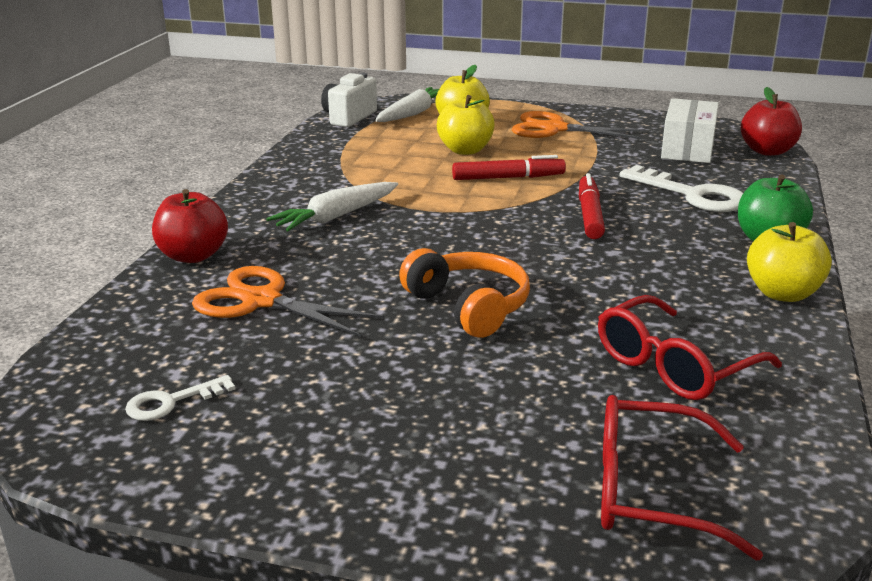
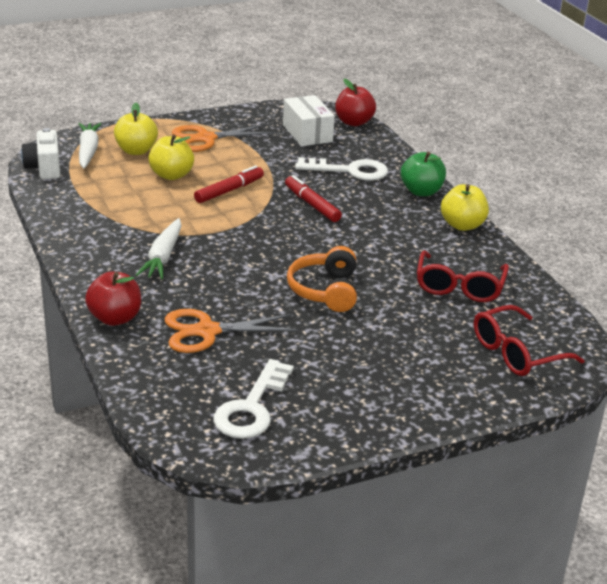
camera: 40 degrees left, 5 degrees up
(171, 402) = (251, 407): white key -> white key, size x1.83
(469, 306) = (325, 290): orange headphones -> orange headphones turned 105 degrees counterclockwise

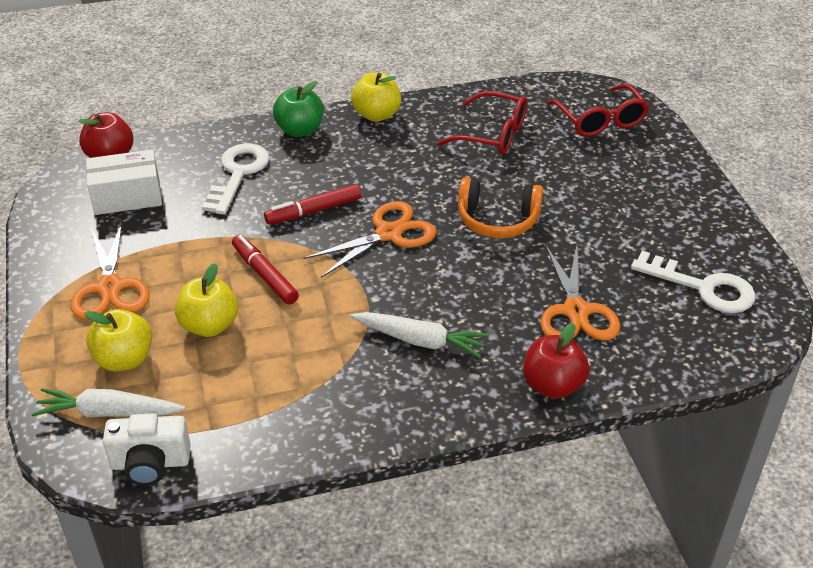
camera: 80 degrees left, 10 degrees up
(291, 238) = (388, 234): none -> orange scissors

